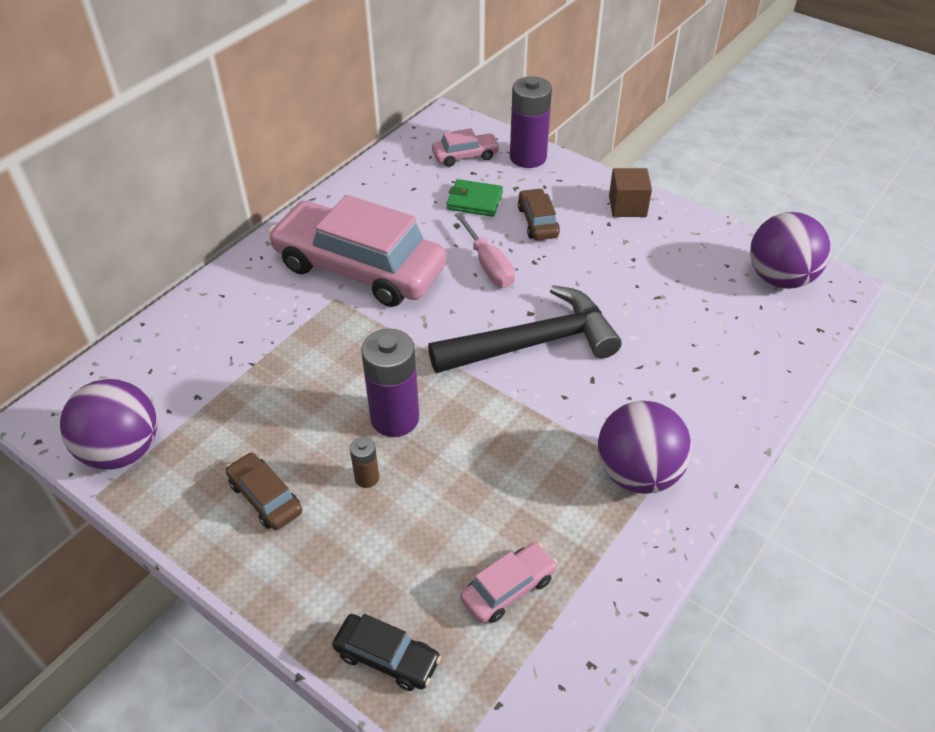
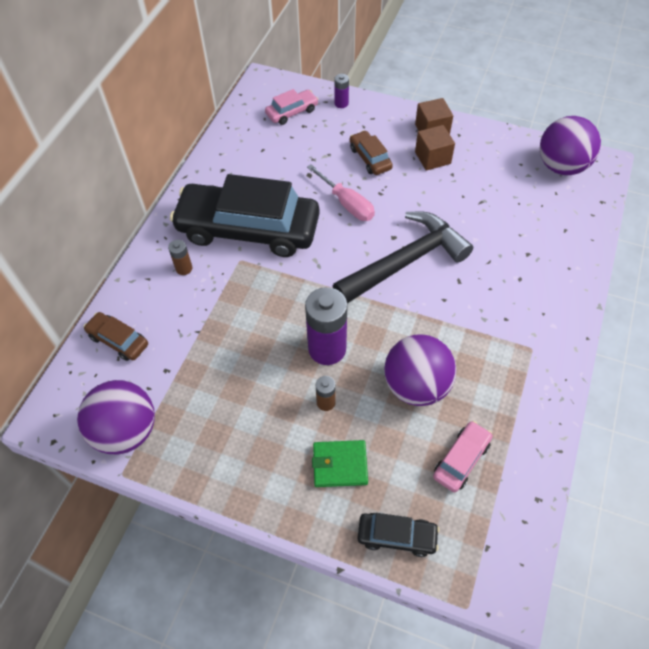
camera: 15 degrees left, 10 degrees up
(265, 497) = (256, 439): brown car -> brown car (118, 340)
(267, 293) = (184, 268): none -> brown battery
(359, 268) = (248, 229): pink car -> black car
(474, 201) = (315, 150): green wallet -> green wallet (340, 465)
(528, 157) = (341, 103): purple battery -> purple battery, size x0.48
(616, 236) = (432, 158): none -> brown cube
(637, 473) = (517, 346): purple ball -> purple ball (416, 386)

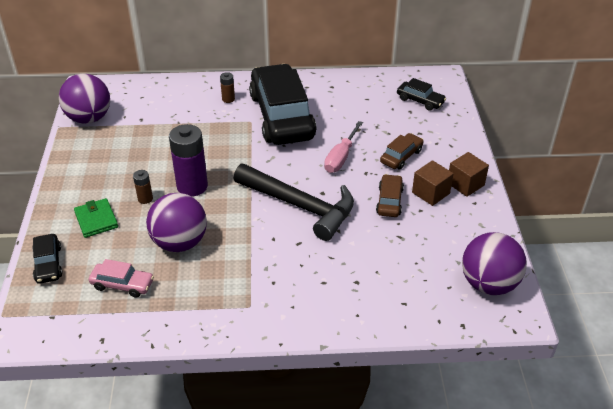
camera: 65 degrees right, 15 degrees down
(118, 340) = (155, 92): brown car -> brown car (389, 201)
(292, 112) = (420, 101): pink car -> black car
(341, 103) = (453, 123): purple battery -> none

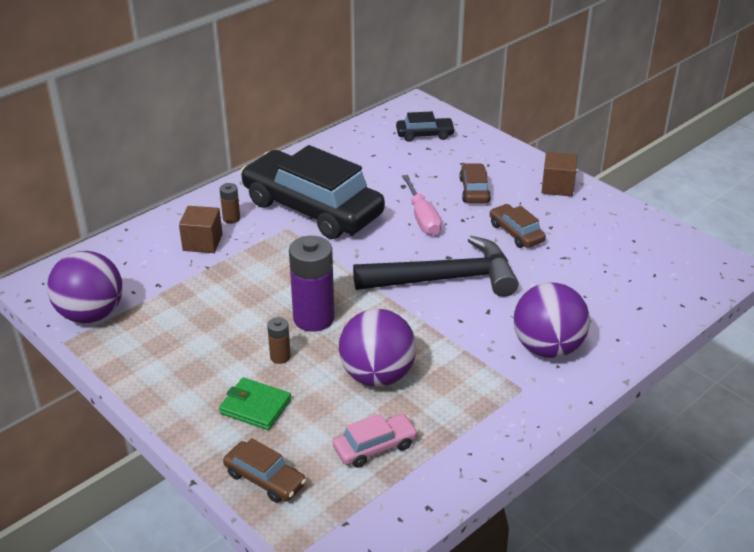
camera: 40 degrees left, 5 degrees down
(48, 264) = (265, 479): black car -> brown car
(430, 193) = (540, 208): brown cube -> brown cube (202, 242)
(488, 284) = (678, 255): purple ball -> purple ball (547, 348)

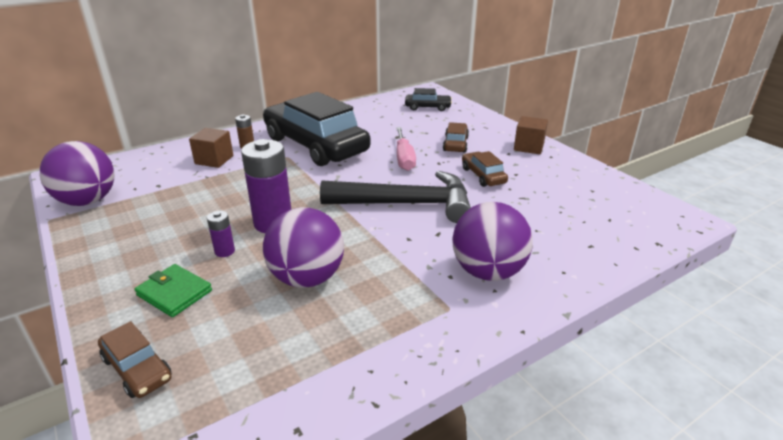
camera: 10 degrees right, 5 degrees down
(280, 357) = (224, 251): brown battery -> purple battery
(375, 447) = (271, 349): pink car -> none

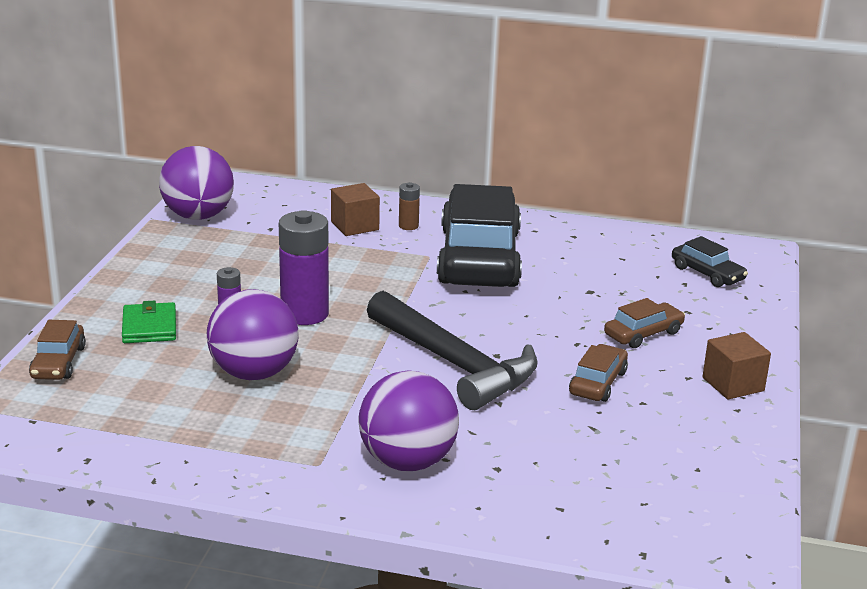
camera: 45 degrees right, 5 degrees down
(404, 159) = (546, 319): pink screwdriver -> none

